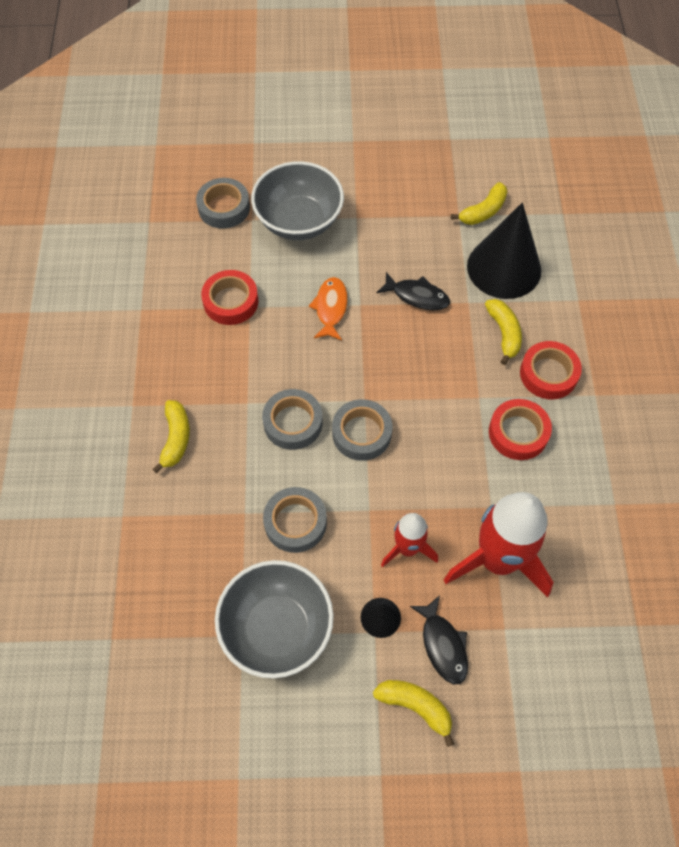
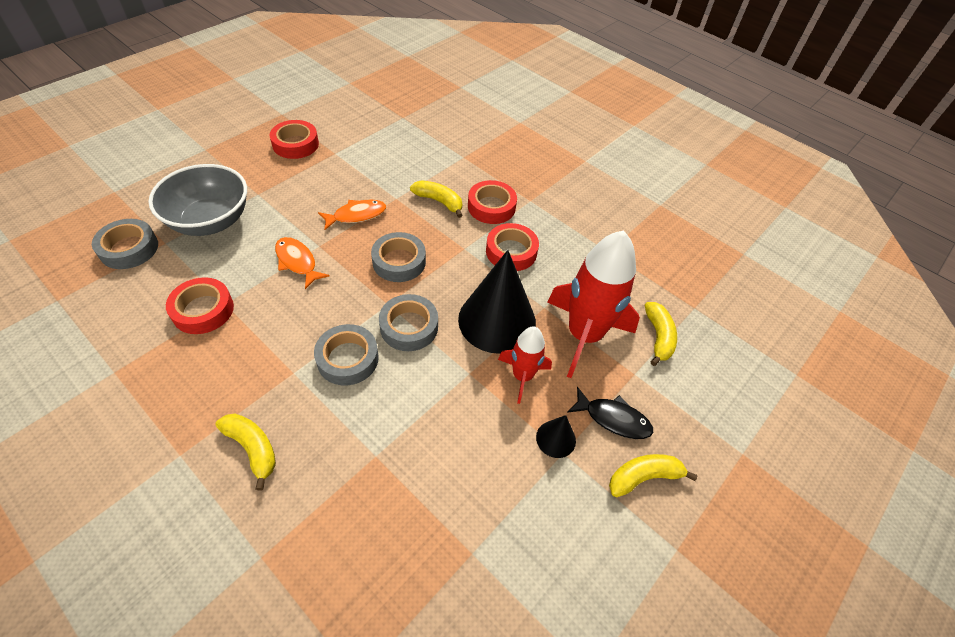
camera: 50 degrees left, 10 degrees down
(277, 628) = (493, 519): grey bowl -> none
(295, 522) = (424, 427): grey tape -> grey tape (399, 262)
(417, 296) = (356, 215): black fish -> orange fish
(432, 183) = (295, 144): none -> red tape
(483, 211) = (350, 142): yellow banana -> yellow banana (658, 337)
(504, 268) = (398, 165): black cone -> black cone (497, 320)

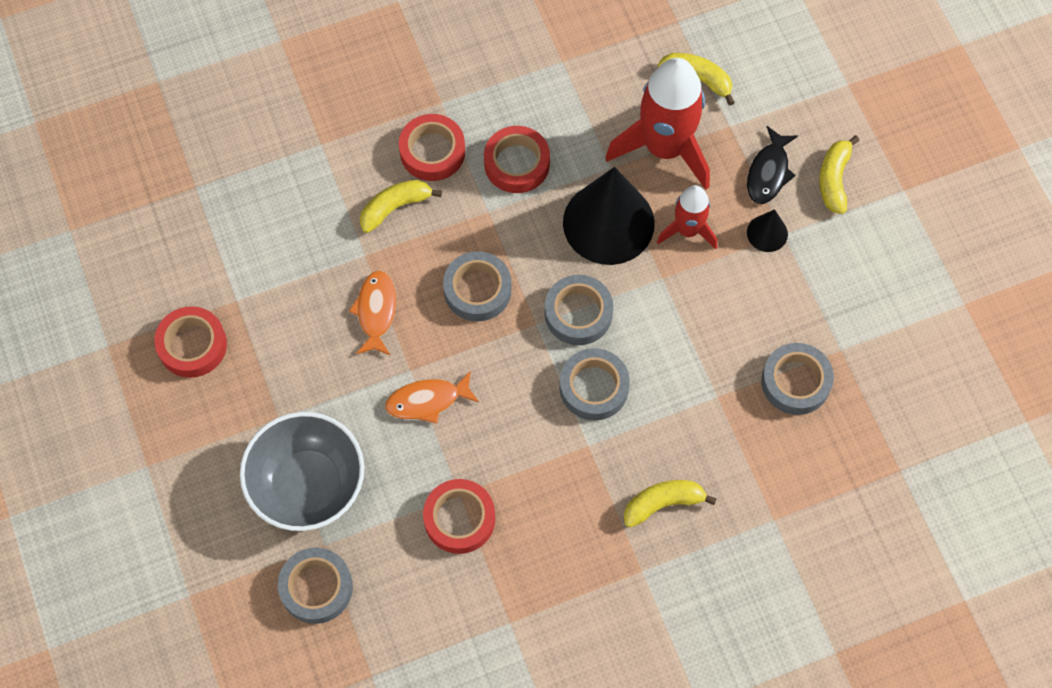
camera: 60 degrees left, 15 degrees up
(418, 521) = (795, 382): none -> grey tape
(613, 419) = (768, 172): black fish -> black fish turned 150 degrees clockwise

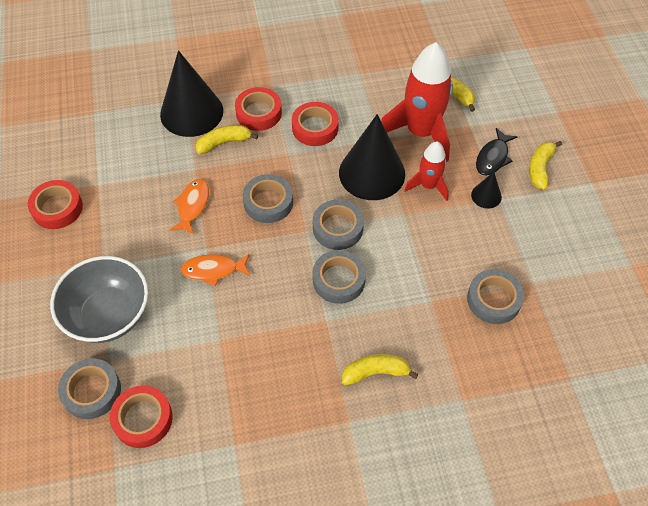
camera: 10 degrees right, 10 degrees down
(337, 165) = (191, 112): none -> black cone
(459, 519) = (215, 358): red tape -> red tape (143, 419)

